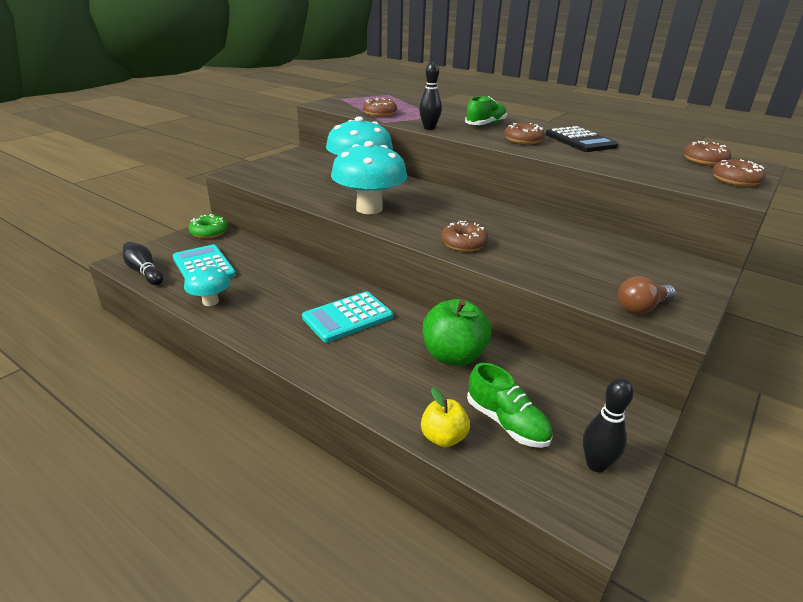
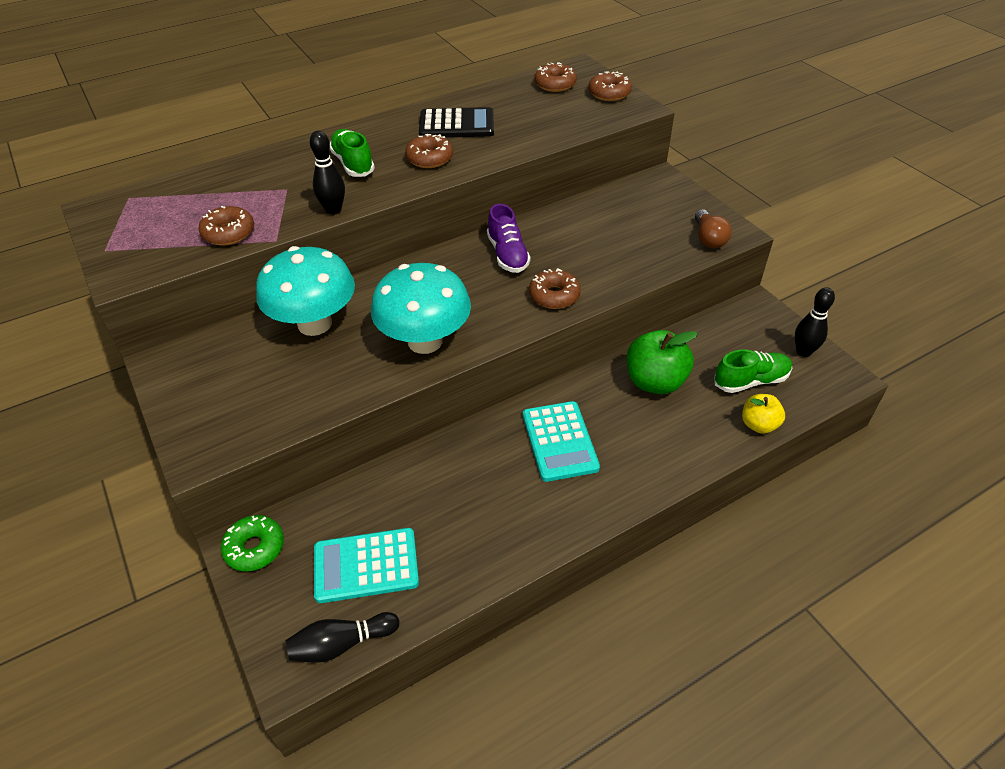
camera: 65 degrees left, 15 degrees up
(210, 301) = (467, 567): turquoise mushroom -> none
(494, 219) = (507, 255): none -> purple shoe

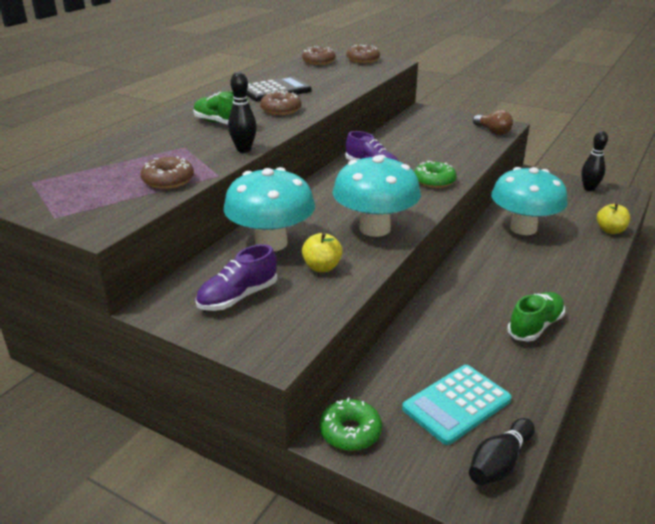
camera: 30 degrees left, 15 degrees down
(228, 378) = (238, 297): none -> purple shoe
(328, 372) = (322, 267): none -> yellow apple
(554, 295) = (434, 181): brown donut -> green donut
(559, 441) = (503, 279): turquoise calculator -> none
(655, 382) = (523, 228): green apple -> turquoise mushroom
(751, 381) = (578, 211): green shoe -> green shoe (535, 326)

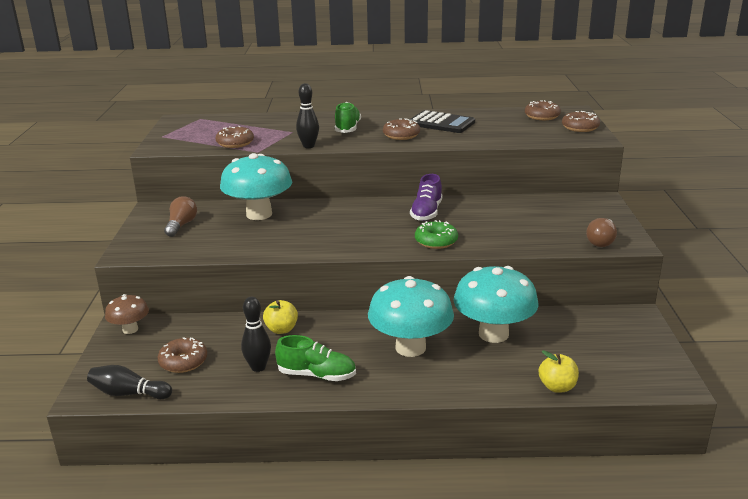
camera: 60 degrees right, 5 degrees down
(238, 297) = (181, 225): purple shoe -> brown light bulb
(322, 267) = (241, 238): yellow apple -> yellow apple (281, 329)
(350, 432) = (130, 329): green donut -> brown mushroom
(375, 228) = (318, 240): turquoise mushroom -> turquoise mushroom (410, 347)
(456, 404) = (183, 361): turquoise calculator -> brown donut
(589, 188) = (651, 356): black bowling pin -> black bowling pin (258, 367)

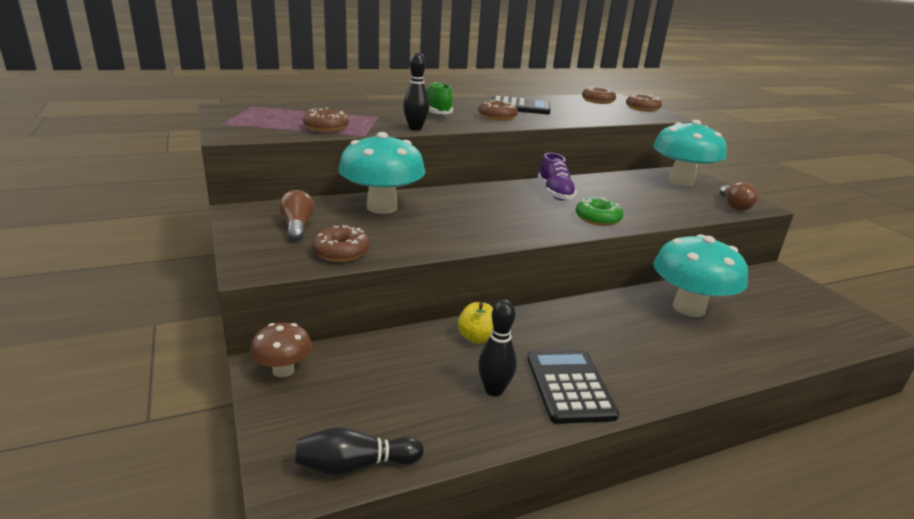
camera: 25 degrees left, 0 degrees up
(183, 361) = (393, 401): brown donut -> brown donut (341, 252)
(317, 375) = (569, 386): green shoe -> black calculator
(410, 347) = (631, 335): turquoise mushroom -> turquoise mushroom (681, 181)
(557, 387) = (801, 352): yellow apple -> none

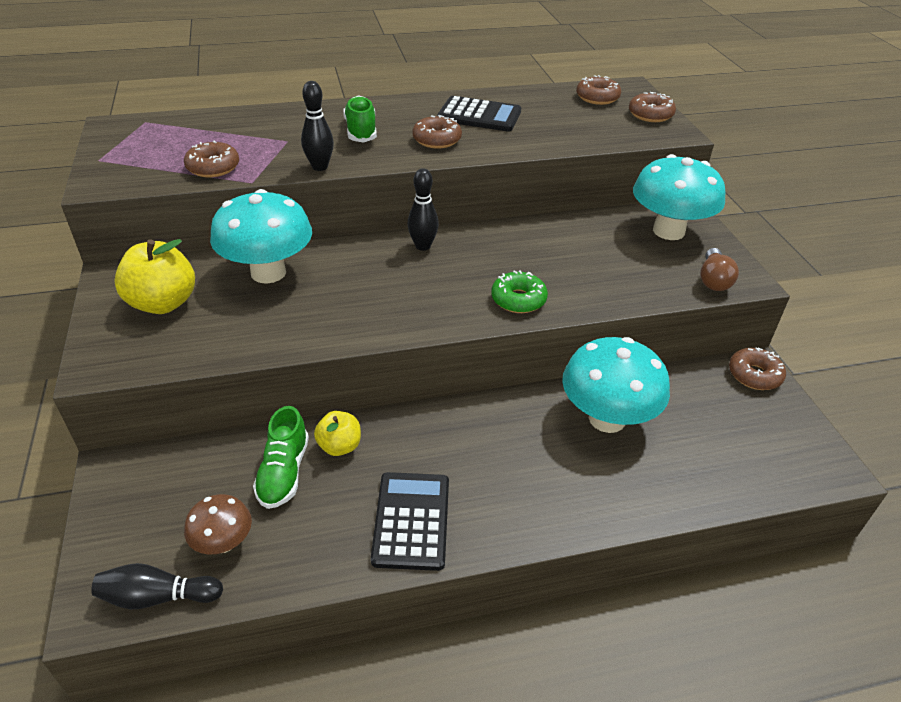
camera: 10 degrees right, 15 degrees up
(283, 370) = (126, 475): brown mushroom -> brown mushroom (223, 543)
(297, 227) = (163, 303): brown light bulb -> yellow apple
(341, 252) = (195, 346): brown donut -> brown donut (754, 375)
(436, 359) = (283, 472): none -> green shoe
(494, 390) = (328, 518): black bowling pin -> black bowling pin (423, 246)
(555, 193) = (488, 250): purple shoe -> none

